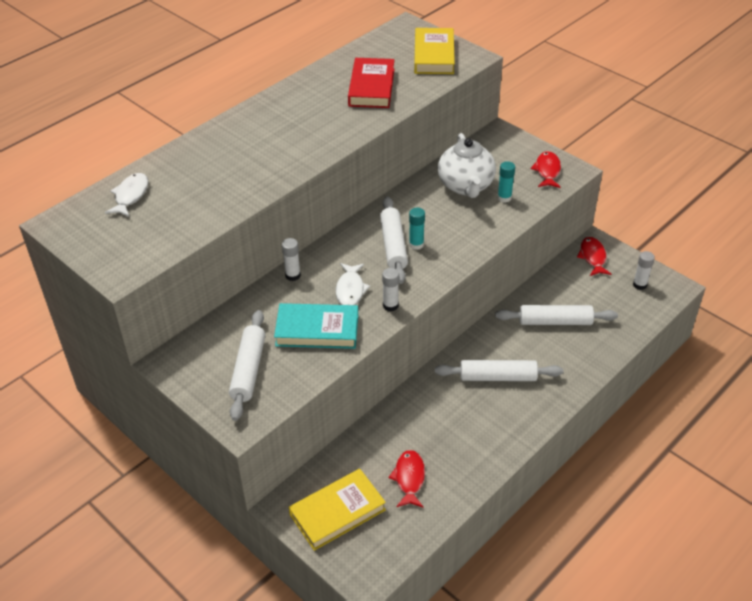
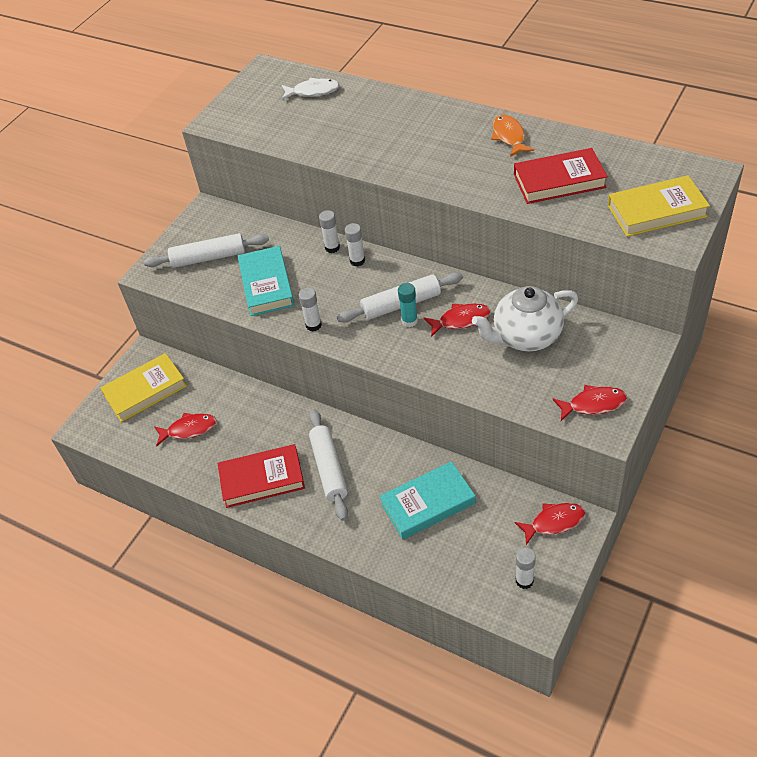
camera: 80 degrees right, 5 degrees up
(297, 98) = (509, 136): none -> orange fish
(321, 262) = (357, 261): none -> white glue stick
(337, 512) = (145, 391): yellow book -> yellow book turned 75 degrees counterclockwise
(350, 290) = (326, 291): white fish -> none
(430, 215) = (461, 320): none -> red fish
(493, 427) = (262, 479): none -> red book
(504, 198) = (521, 375): turquoise glue stick -> none
(555, 321) = (428, 503): white rolling pin -> turquoise book

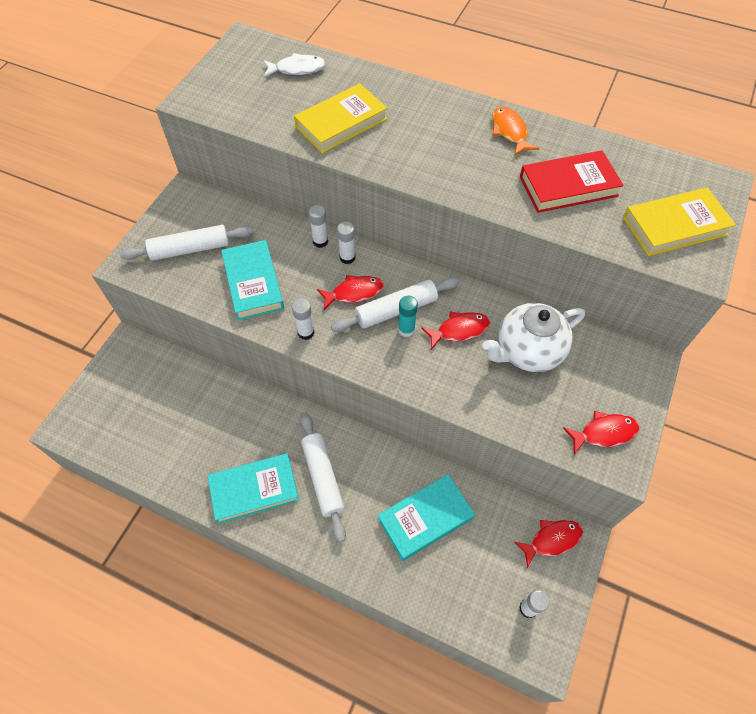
camera: 10 degrees left, 10 degrees up
(145, 391) = (129, 385): yellow book -> yellow book (341, 123)
(189, 429) = (176, 431): red fish -> red fish (354, 293)
(262, 479) = (254, 490): red book -> turquoise book

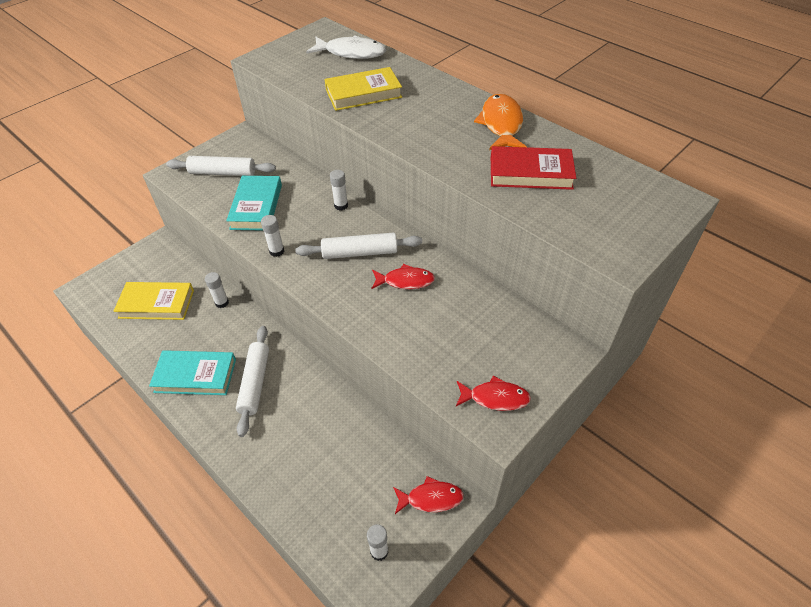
camera: 20 degrees right, 10 degrees down
(297, 69) = (351, 53): white fish -> white fish, size x1.50
(320, 241) = (326, 189): white glue stick -> white glue stick (222, 303)
(354, 293) = (332, 232): red fish -> none
(406, 330) = (360, 269): turquoise glue stick -> none
(425, 518) = (324, 442): turquoise book -> none
(510, 131) = (501, 124): orange fish -> orange fish, size x1.50
(527, 351) = (457, 312): white teapot -> none
(674, 226) = (615, 223): yellow book -> yellow book (156, 304)

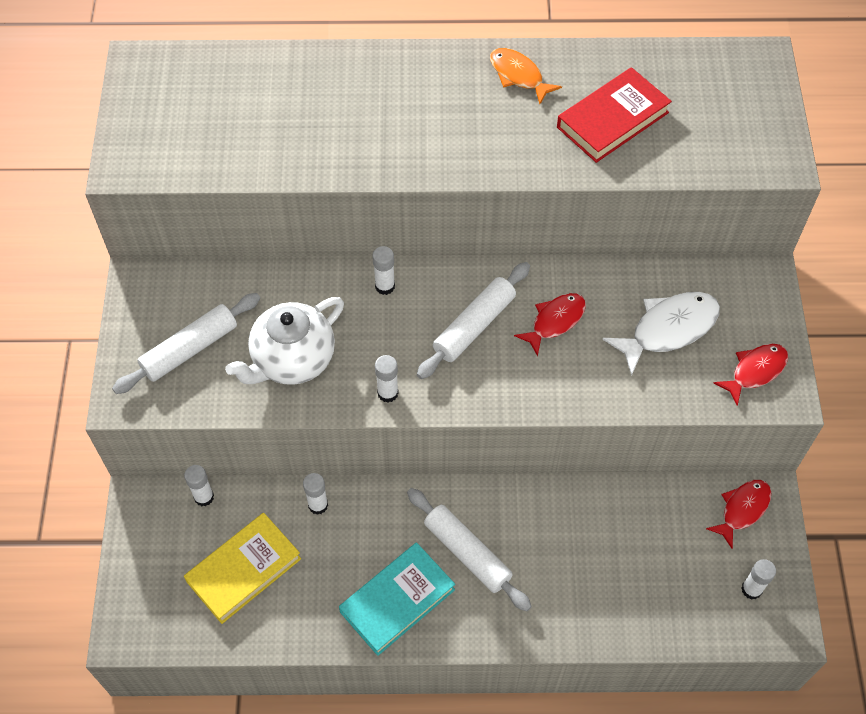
camera: 45 degrees left, 10 degrees up
(184, 261) = (204, 497): none -> white glue stick
(256, 207) = (292, 360): turquoise book -> white teapot
(351, 53) = (229, 80): white fish -> white fish (668, 329)
(363, 93) = (324, 132): yellow book -> none
(501, 124) = (518, 75): orange fish -> orange fish, size x0.67

